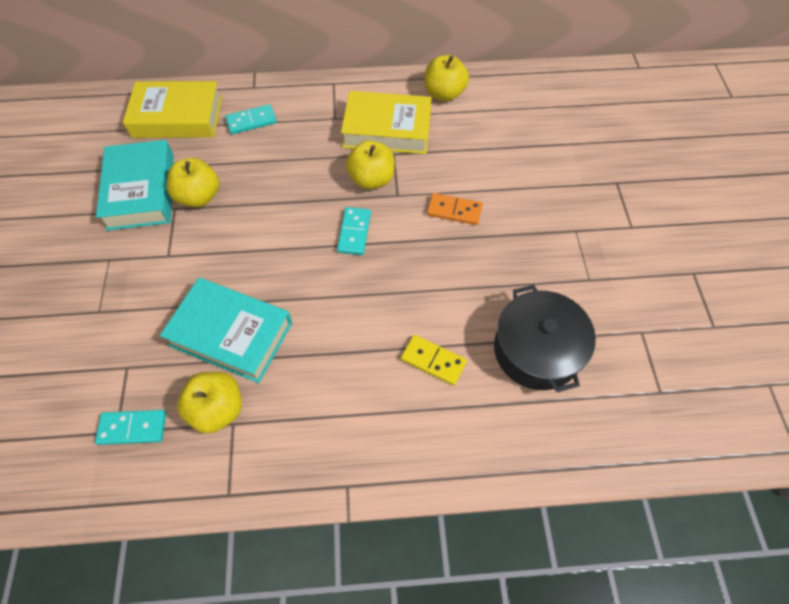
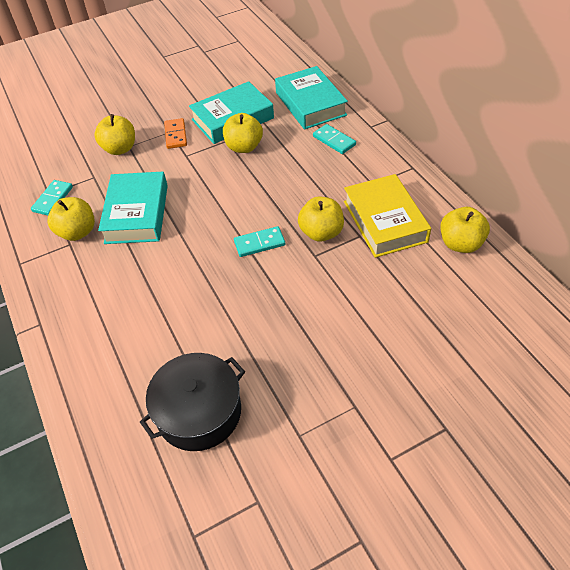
camera: 70 degrees right, 10 degrees down
(95, 323) = (120, 149): none -> yellow apple
(133, 428) = (53, 199): turquoise domino -> turquoise domino turned 45 degrees clockwise
(177, 117) = (310, 104): yellow book -> turquoise book
(433, 361) = (159, 339): yellow domino -> none
(454, 211) = (321, 300): orange domino -> orange domino (175, 135)

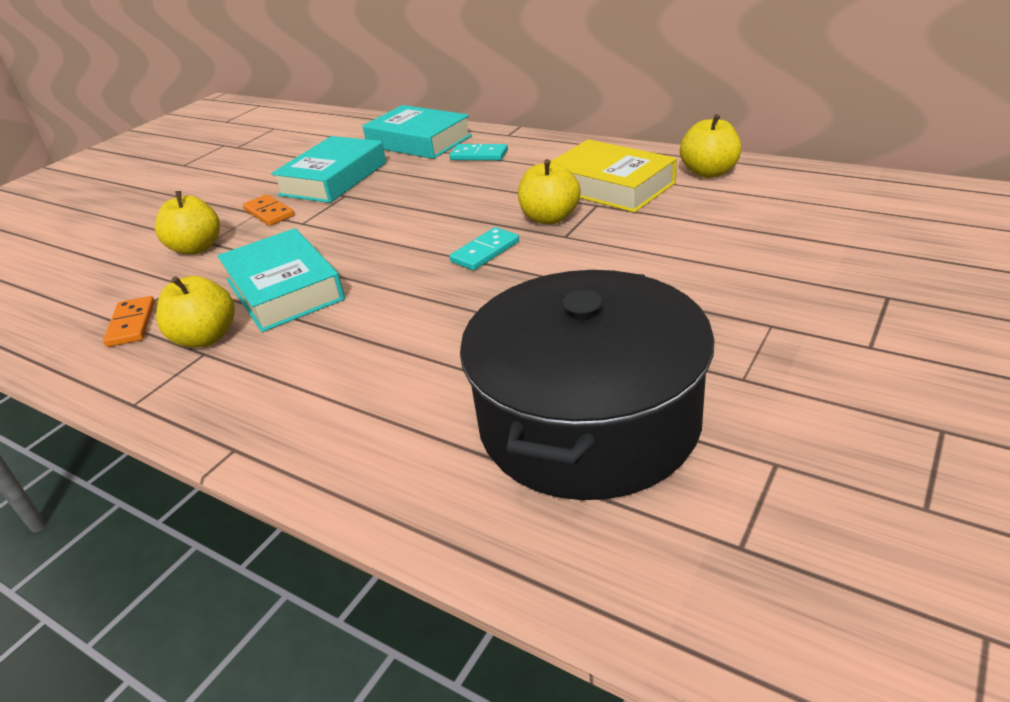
camera: 30 degrees left, 15 degrees down
(53, 199) = (132, 324): turquoise domino -> orange domino
(199, 412) = (588, 420): black pot -> black pot, size x1.57
(244, 147) = (374, 193): yellow apple -> none

